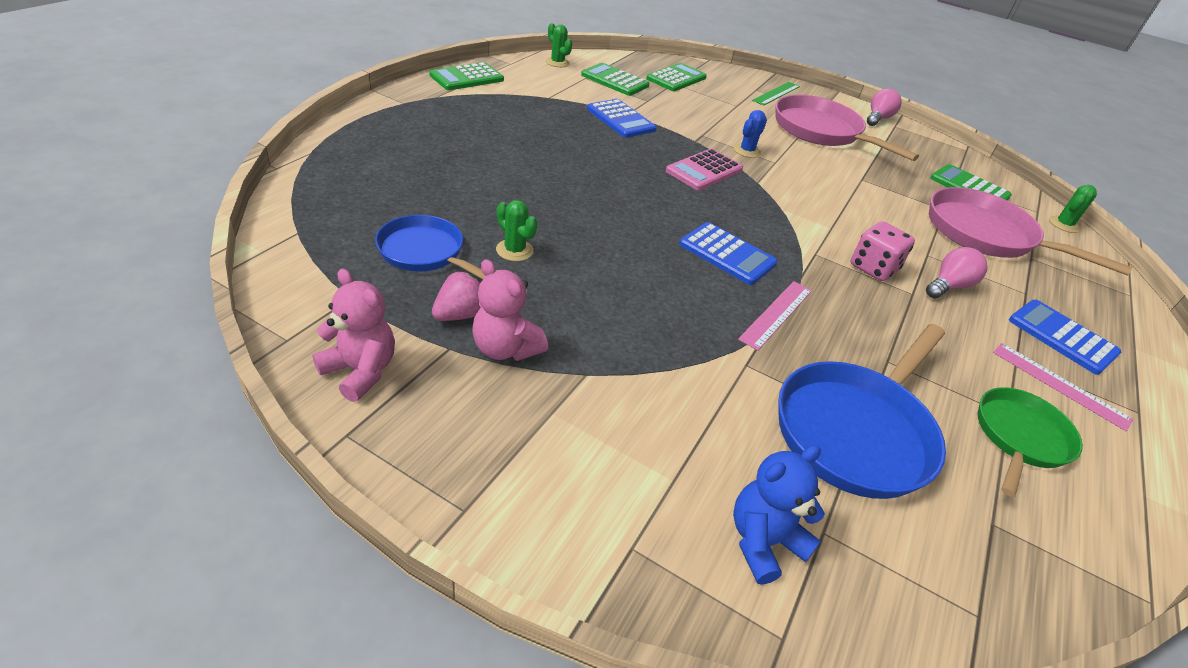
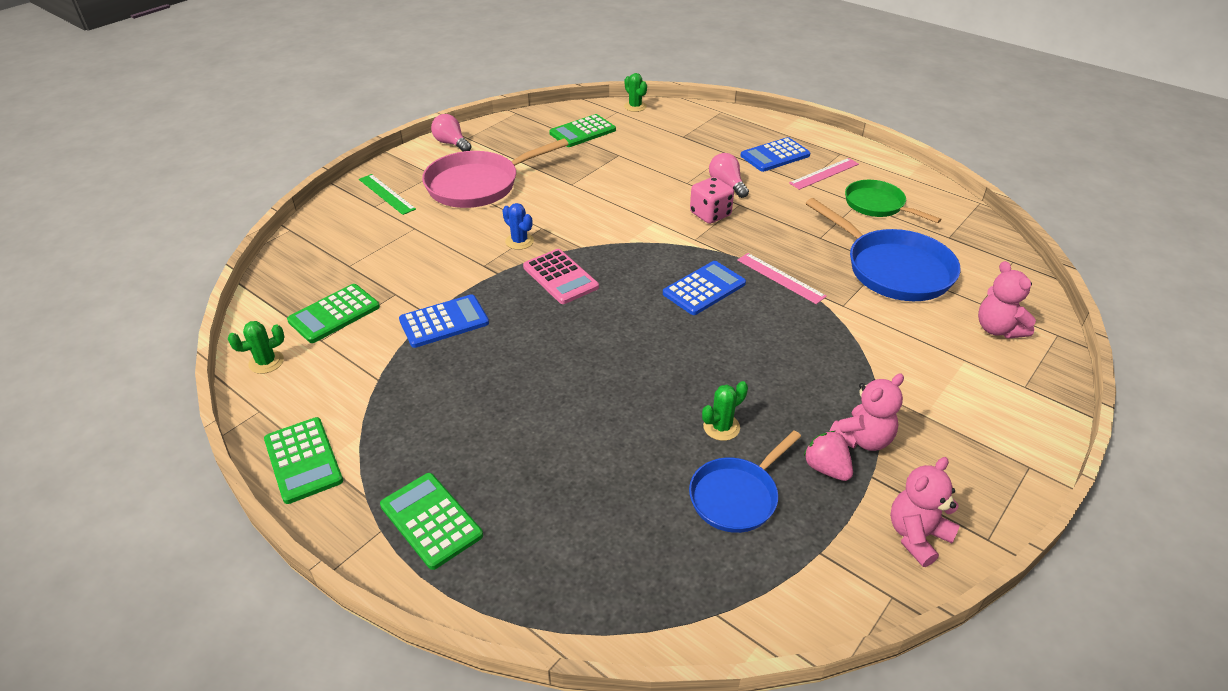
camera: 75 degrees left, 0 degrees up
(676, 78) = (335, 261): green calculator -> green calculator (431, 520)
(763, 542) = (997, 329): blue teddy bear -> pink teddy bear
(986, 235) = (654, 146): pink pan -> none

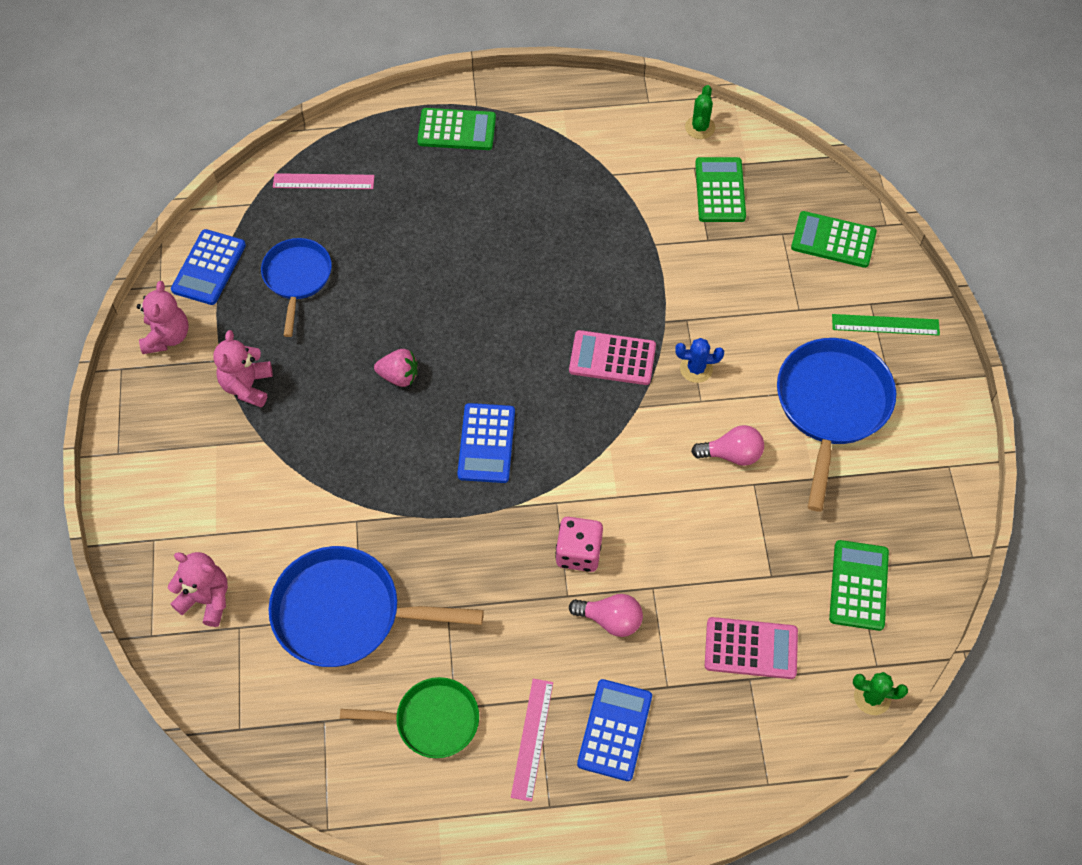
camera: 135 degrees right, 20 degrees up
(303, 460) = (575, 101): green calculator -> green calculator (833, 240)
(444, 322) = (637, 247): blue calculator -> blue calculator (209, 268)
(451, 143) = (948, 442): pink light bulb -> pink light bulb (732, 454)
(478, 185) = (831, 406): pink pan -> blue pan
(667, 142) = (751, 648): none -> pink calculator
(721, 427) = (350, 319): green cactus -> none
(780, 278) = (435, 513): pink ruler -> pink ruler (323, 182)
(826, 468) = (255, 342): pink strawberry -> pink strawberry (399, 376)

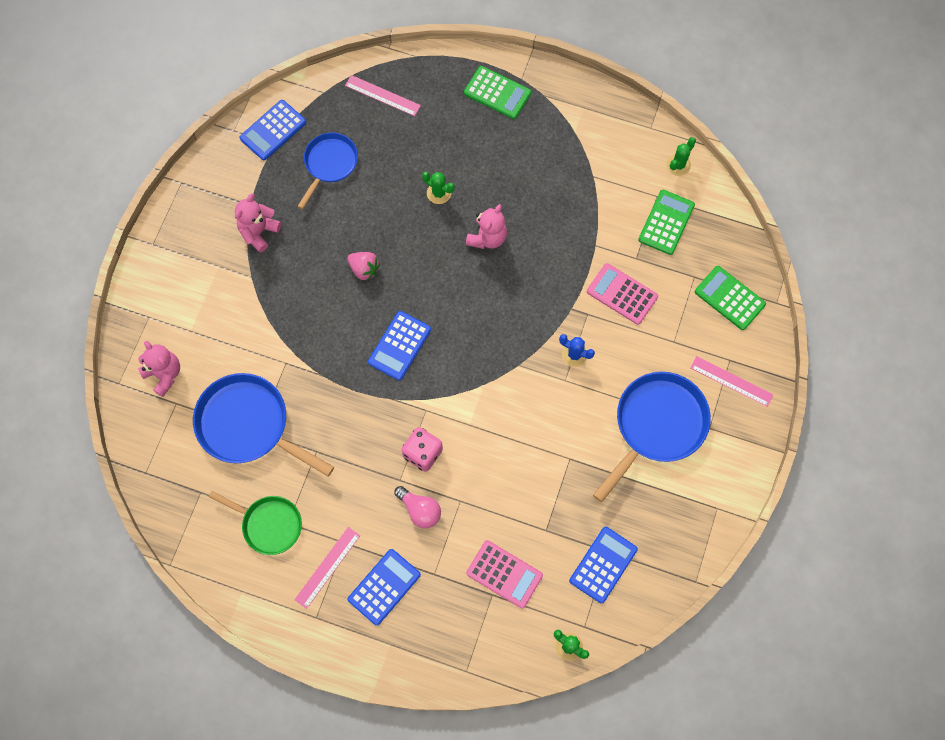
camera: 25 degrees right, 10 degrees up
(167, 336) = (222, 171): pink teddy bear -> pink teddy bear (487, 237)
(445, 259) = (439, 193): none -> green cactus
(612, 358) = (519, 320): pink calculator -> pink calculator (622, 294)
(732, 454) = (566, 429): pink light bulb -> none
(858, 585) = (603, 565): green calculator -> blue calculator
(885, 325) = (731, 381): green ruler -> pink ruler

